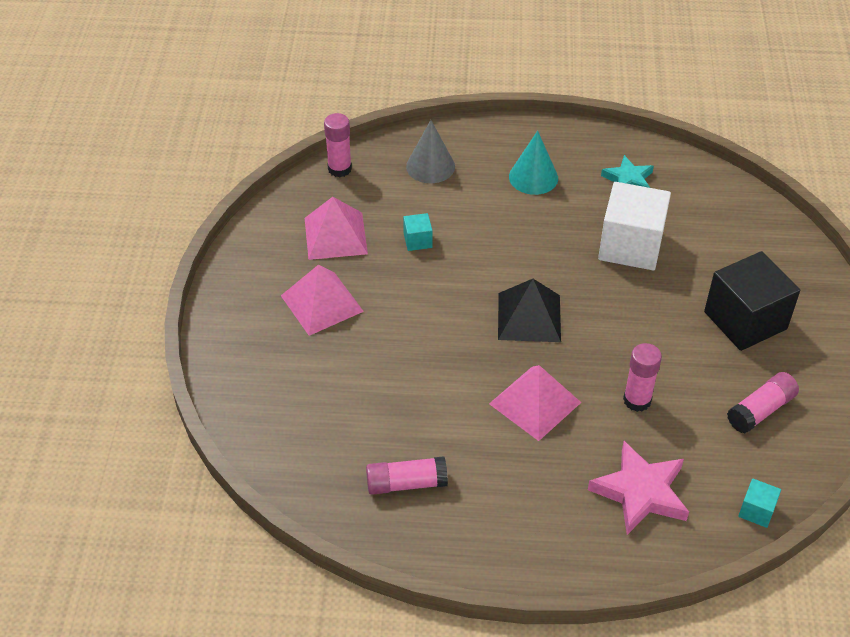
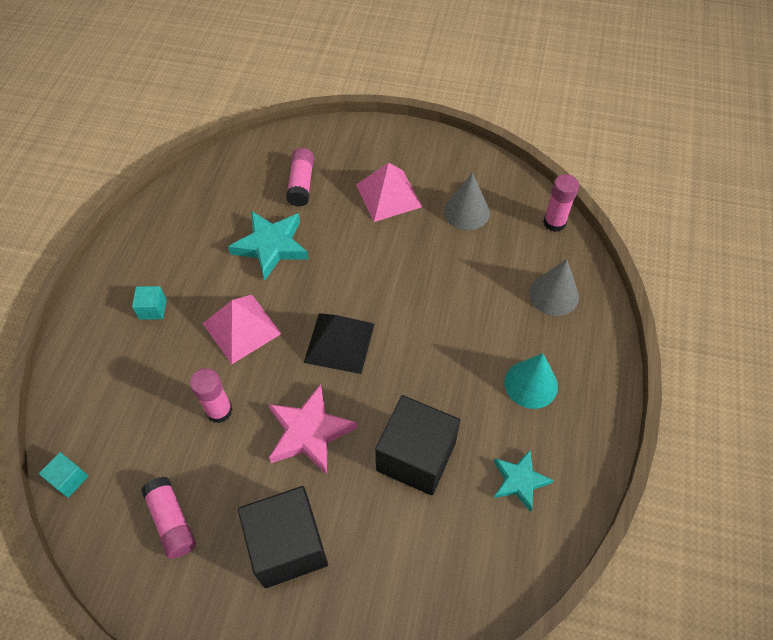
camera: 100 degrees right, 10 degrees up
(335, 235) = (466, 211): pink pyramid -> grey cone
(406, 483) = (194, 229): pink glue stick -> pink glue stick (301, 184)
(417, 240) = (451, 270): turquoise cube -> turquoise cube (153, 309)
(417, 399) = (271, 246): none -> turquoise star
(630, 246) = (416, 456): white cube -> black cube
(640, 492) = (125, 388): pink star -> pink star (309, 432)

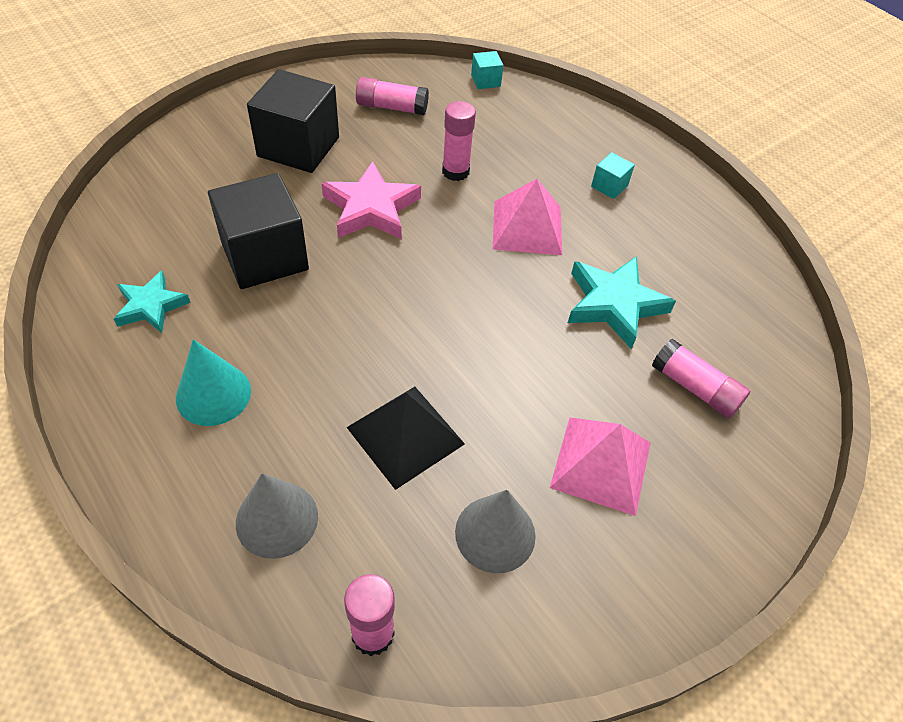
camera: 125 degrees right, 5 degrees down
(339, 343) = (436, 281): black pyramid -> black pyramid (405, 435)

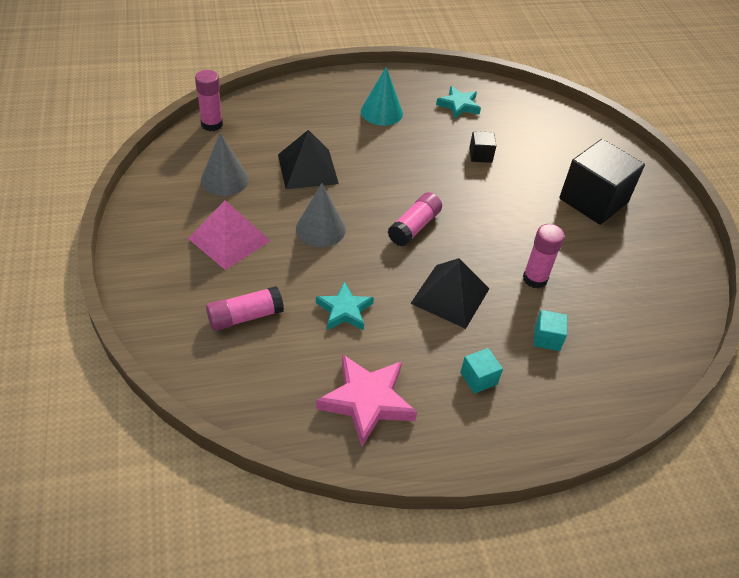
camera: 115 degrees right, 5 degrees down
(264, 256) = (480, 155): black cube -> black cube, size x0.44
(277, 519) = (291, 113): grey cone -> grey cone (320, 229)
(371, 208) = (508, 216): pink star -> pink star (367, 401)
(392, 107) = (636, 270): pink glue stick -> pink glue stick (414, 227)
(485, 81) = (669, 355): turquoise cube -> turquoise cube (547, 338)
(527, 227) = (450, 296): pink pyramid -> black pyramid
(614, 304) = (344, 310): turquoise star -> turquoise star, size x0.64

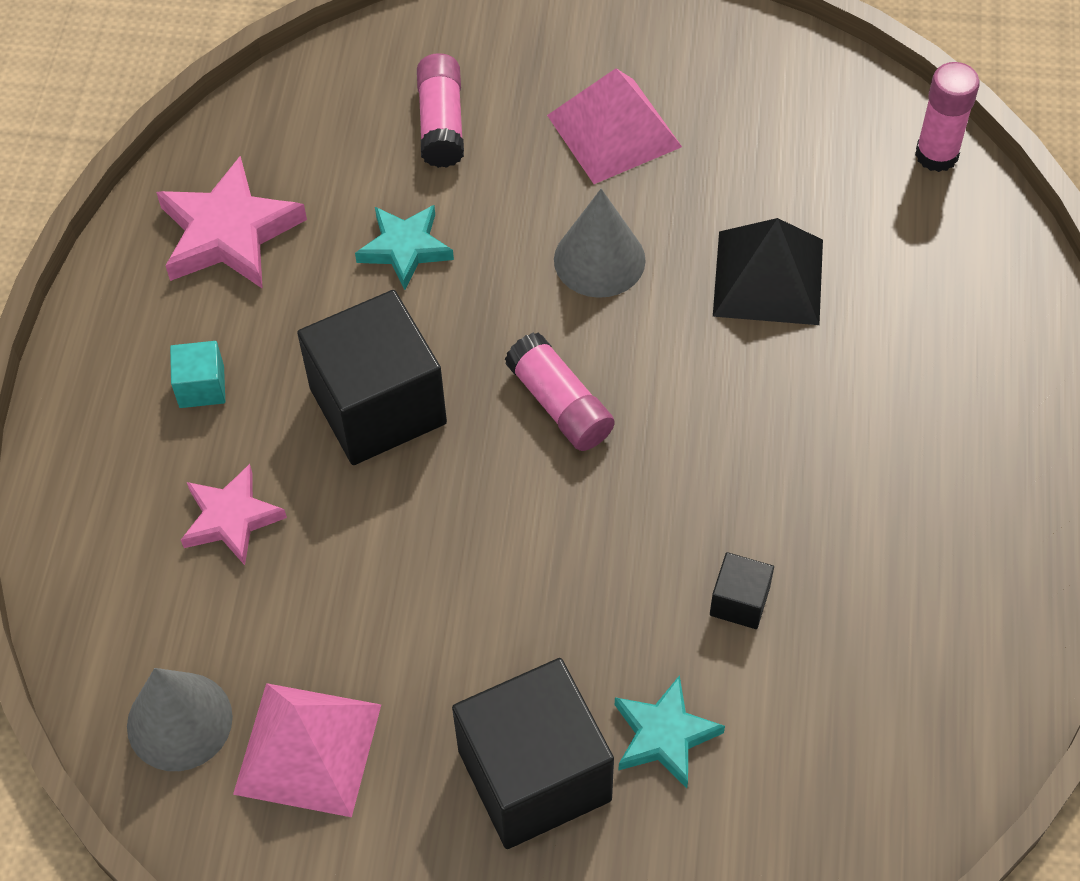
camera: 115 degrees right, 10 degrees up
(224, 179) = (768, 149): grey cone -> grey cone (179, 721)
(381, 112) = (930, 455): turquoise cone -> none
(450, 296) = (378, 406): black pyramid -> black cube
(459, 105) = (930, 625): turquoise star -> turquoise star (664, 735)
(535, 279) = (365, 558): pink glue stick -> none
(547, 338) = (231, 518): turquoise cube -> pink star
(635, 274) = (307, 748): none -> pink pyramid

